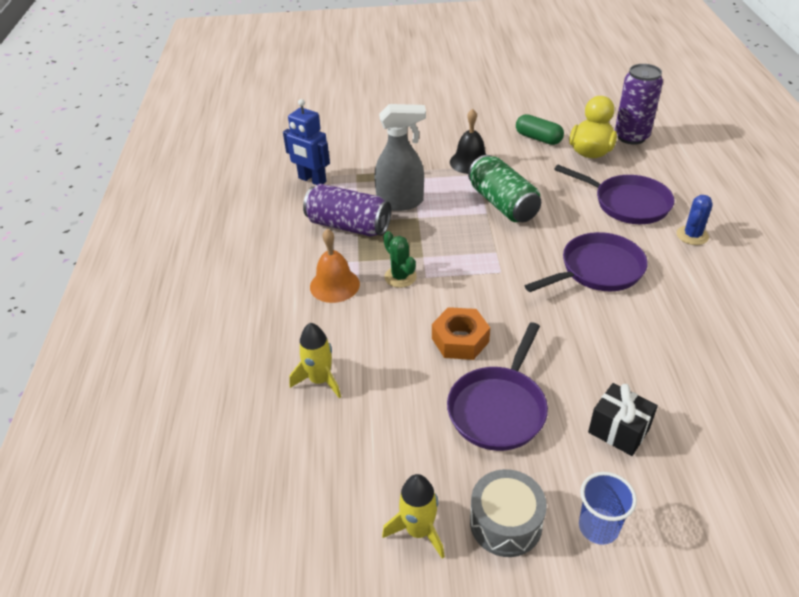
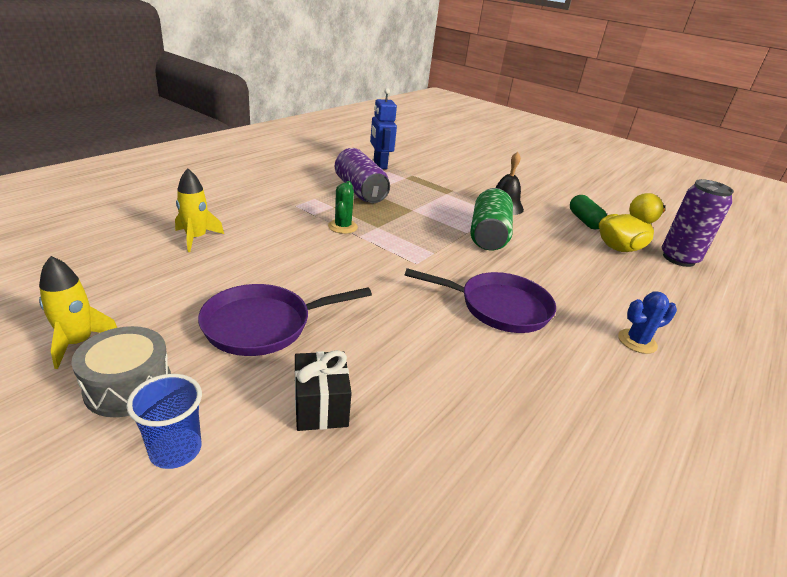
camera: 35 degrees right, 10 degrees down
(334, 285) = (296, 208): orange bell -> none
(401, 202) = (415, 198): grey spray bottle -> none
(460, 340) = (315, 276): orange nut -> none
(627, 203) = (602, 289): purple pan -> none

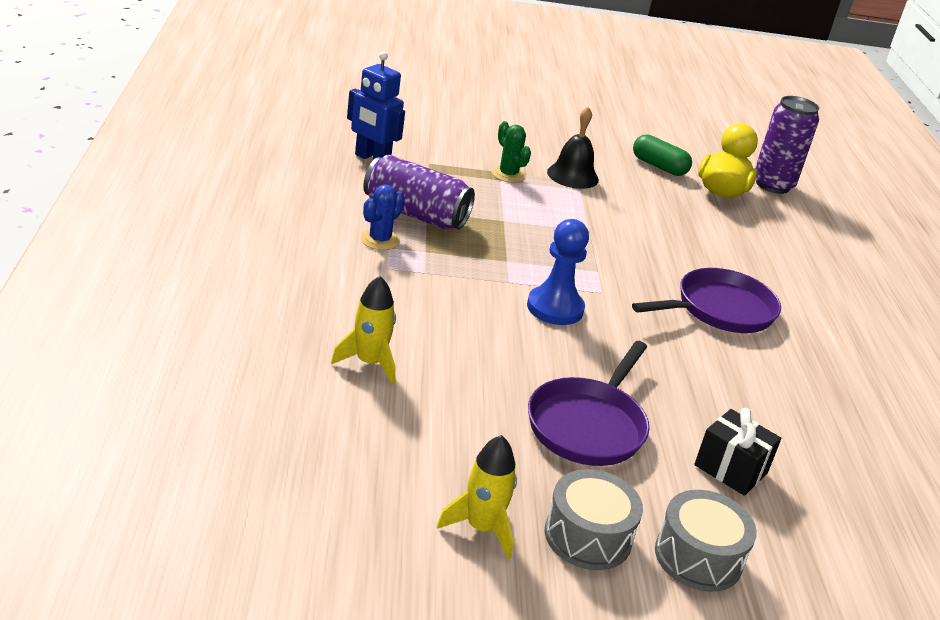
camera: 40 degrees left, 0 degrees up
(175, 450) = (698, 557): blue cup -> grey drum
(342, 227) = (477, 276): green cactus -> green cactus (508, 174)
(365, 258) = (555, 308): none -> blue pawn
(488, 235) = (609, 225): green can -> none
(637, 341) = (836, 295): blue cactus -> blue cactus (380, 240)

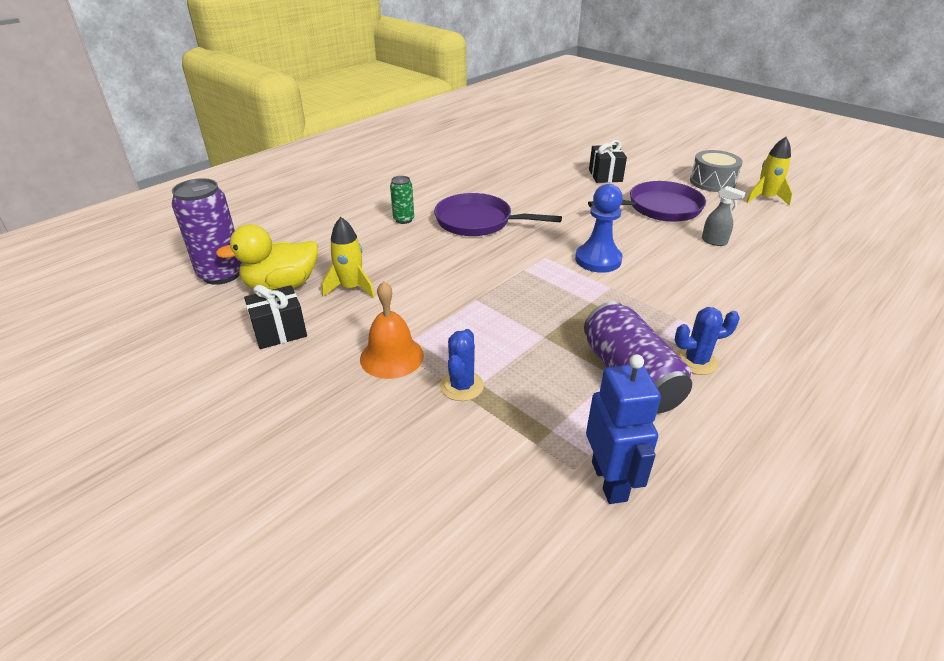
camera: 130 degrees left, 5 degrees up
(369, 363) = (779, 275): yellow rocket -> yellow rocket (351, 288)
(473, 388) = (714, 241): none -> grey spray bottle
(508, 174) = (461, 386): green cactus -> blue cactus
(572, 175) = (391, 357): black bell -> orange bell
(659, 166) = (279, 331): green capsule -> black gift
(698, 557) = (666, 164): grey drum -> none
(777, 283) = (403, 219): none -> green can

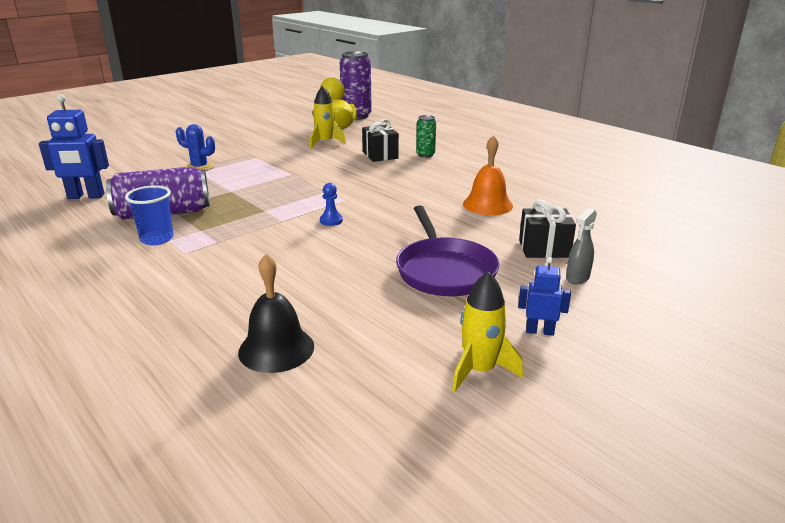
camera: 95 degrees right, 10 degrees down
(279, 331) = (285, 130): black gift -> black gift (380, 155)
(391, 357) = (242, 152): orange bell -> orange bell (487, 205)
(478, 222) = (418, 179): purple pan -> none
(598, 260) = (331, 220): blue pawn -> blue pawn, size x0.49
(696, 361) = (157, 239): blue cactus -> blue cup
(712, 182) = (539, 331): grey drum -> blue robot
(714, 241) = (348, 290): grey spray bottle -> grey spray bottle (577, 278)
(806, 260) = (276, 349): none -> black bell

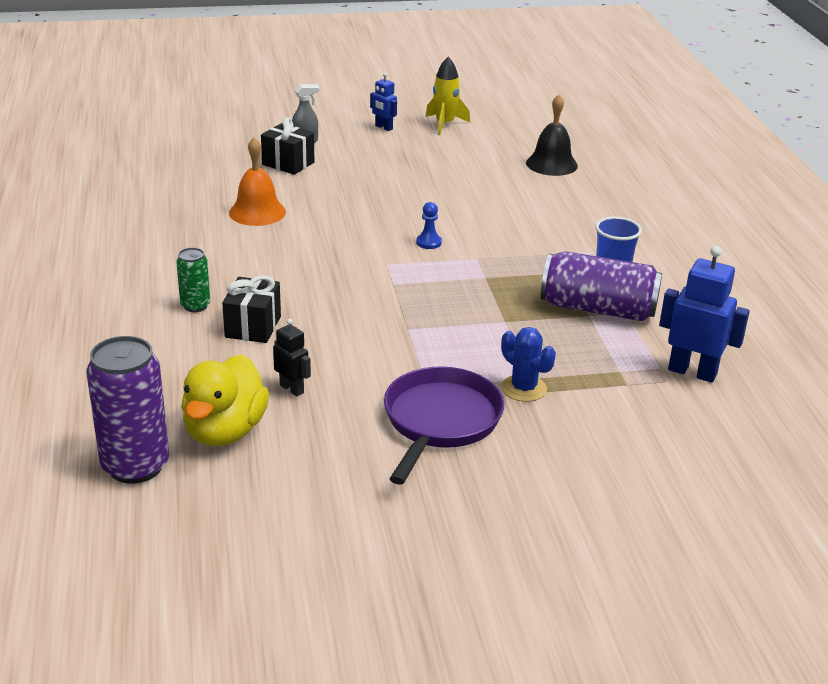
camera: 150 degrees left, 5 degrees up
(325, 142) = (292, 389): yellow rocket -> black robot
(444, 270) = (389, 172): purple pan -> purple pan (440, 421)

